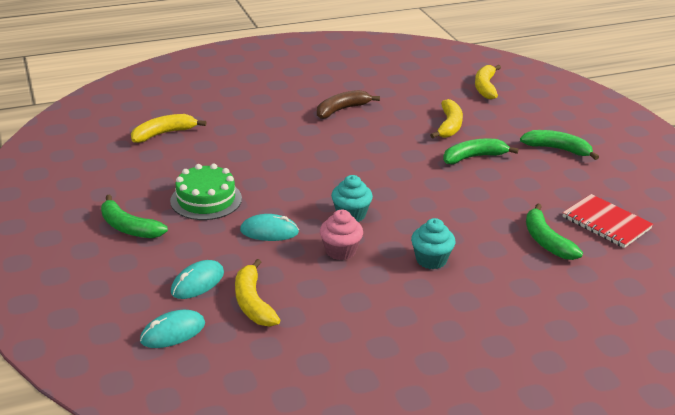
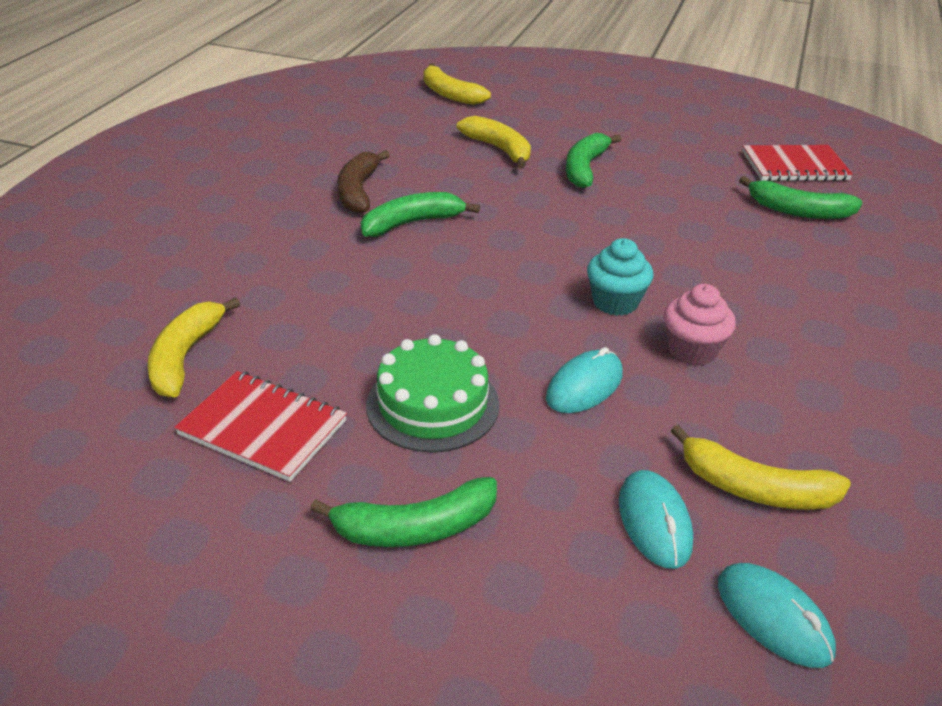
camera: 50 degrees left, 5 degrees up
(144, 170) = (263, 428): none -> red notebook
(173, 332) = (773, 618): turquoise mouse -> turquoise mouse turned 45 degrees counterclockwise
(431, 260) = (773, 295): turquoise cupcake -> none
(557, 149) = (628, 122): green banana -> green banana (412, 223)

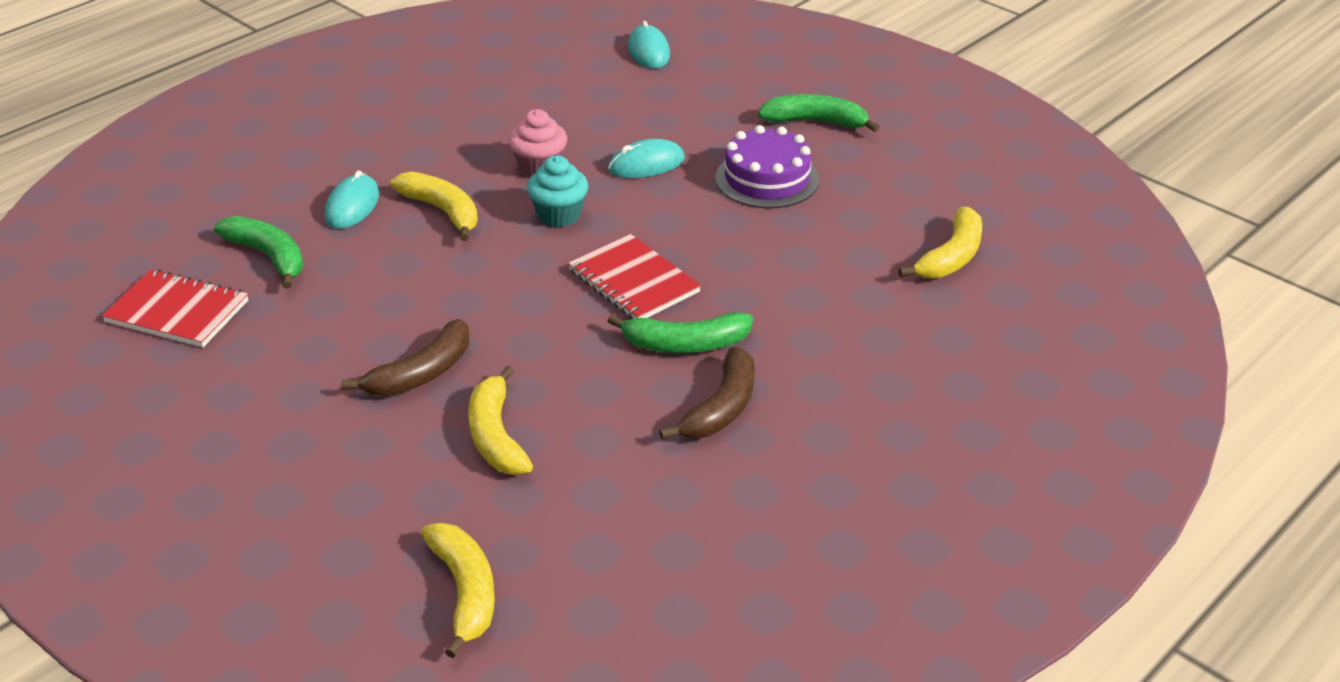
camera: 155 degrees left, 0 degrees up
(263, 428) = (897, 193): red notebook -> red notebook (634, 281)
(432, 404) = (767, 179): green cake -> purple cake
(585, 168) = (421, 373): green banana -> brown banana
(654, 522) = (672, 93): turquoise mouse -> turquoise mouse (352, 206)
(755, 488) = (595, 93): yellow banana -> yellow banana (442, 211)

